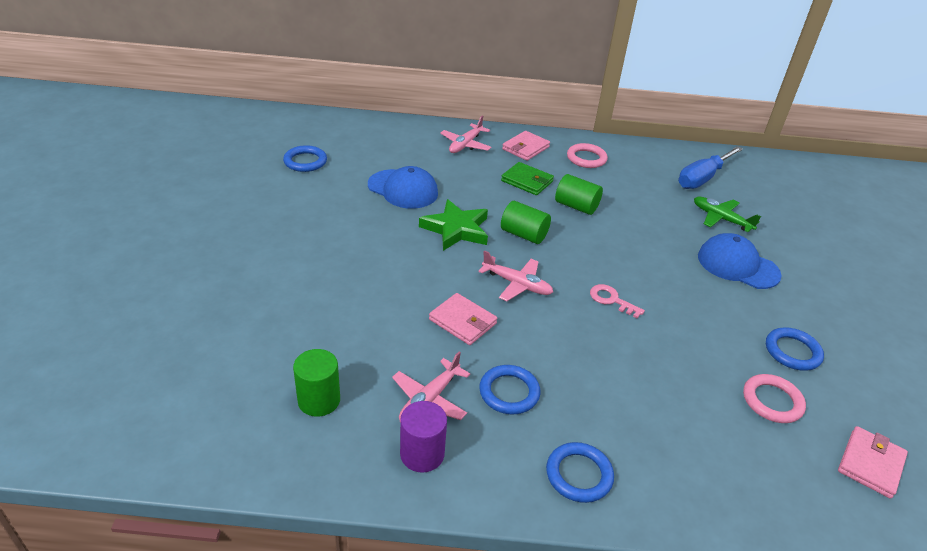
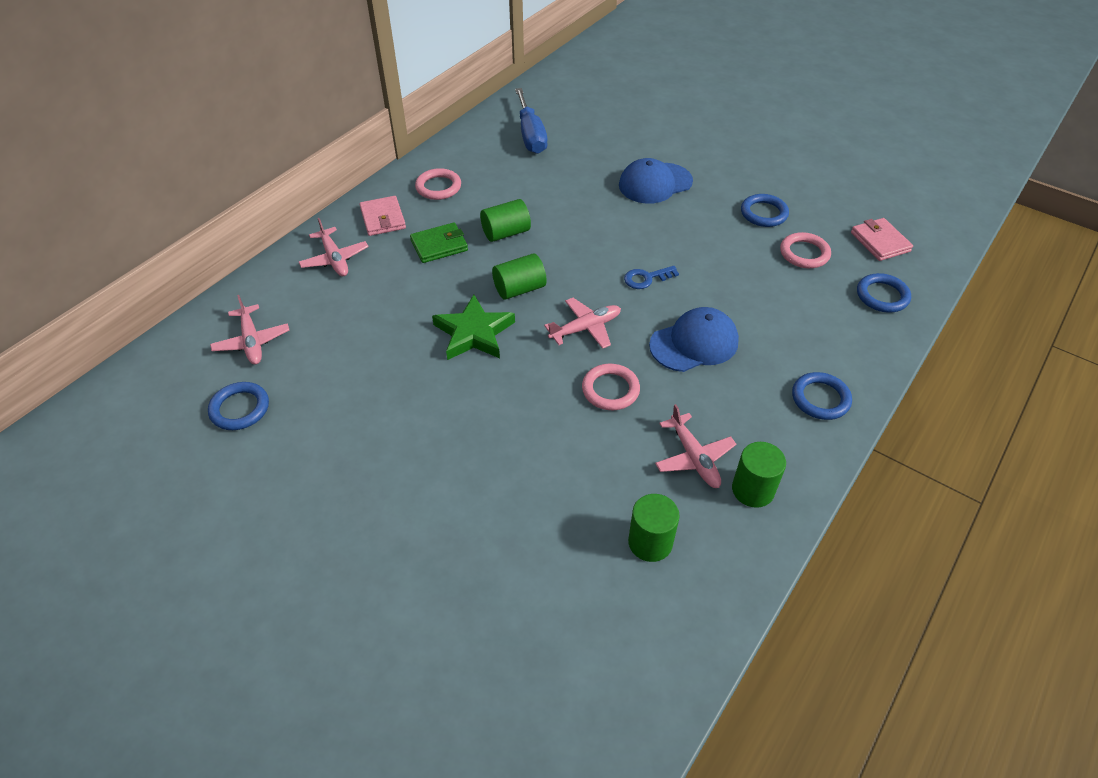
camera: 55 degrees left, 10 degrees up
(363, 144) = (252, 341): none -> pink plane
(403, 189) = (372, 344): blue cap -> blue cap (694, 343)
(422, 454) = (753, 490): purple cylinder -> green cylinder
(462, 321) = (610, 390): pink wallet -> pink ring
(509, 392) = (715, 399): blue ring -> blue ring (882, 296)
(611, 300) = (646, 278): pink key -> blue key
(721, 219) = (592, 157): green plane -> none

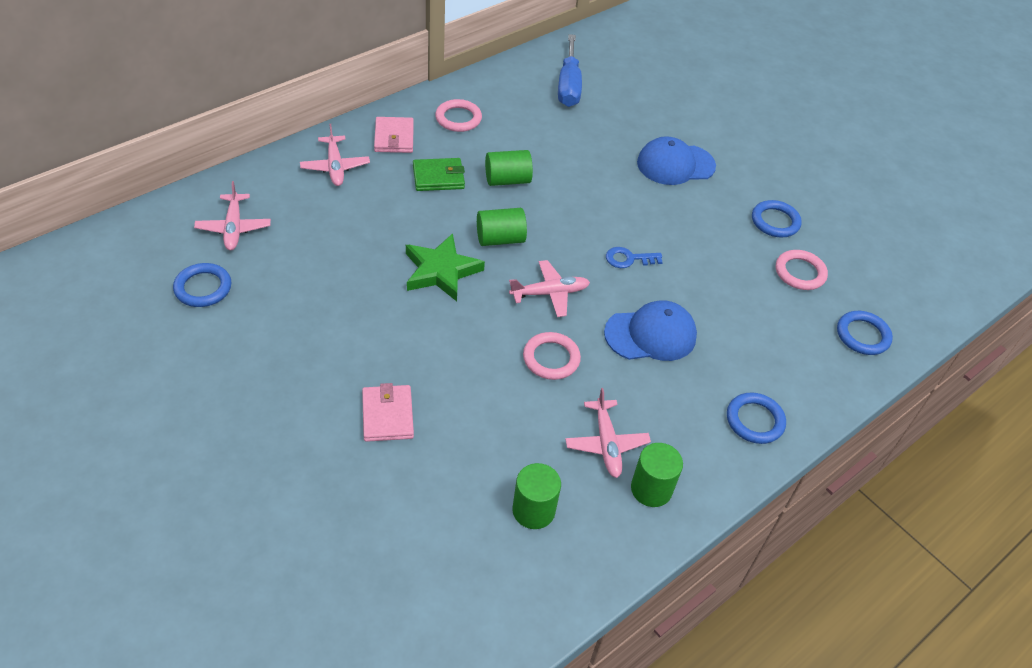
camera: 10 degrees right, 0 degrees up
(880, 242) = (884, 280): pink wallet -> pink wallet (387, 415)

